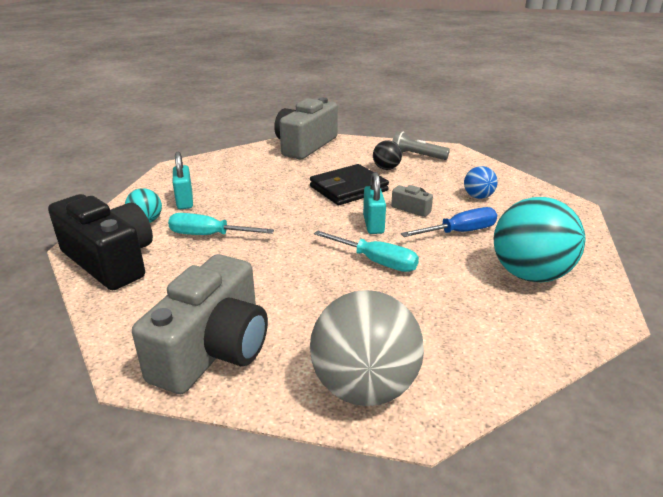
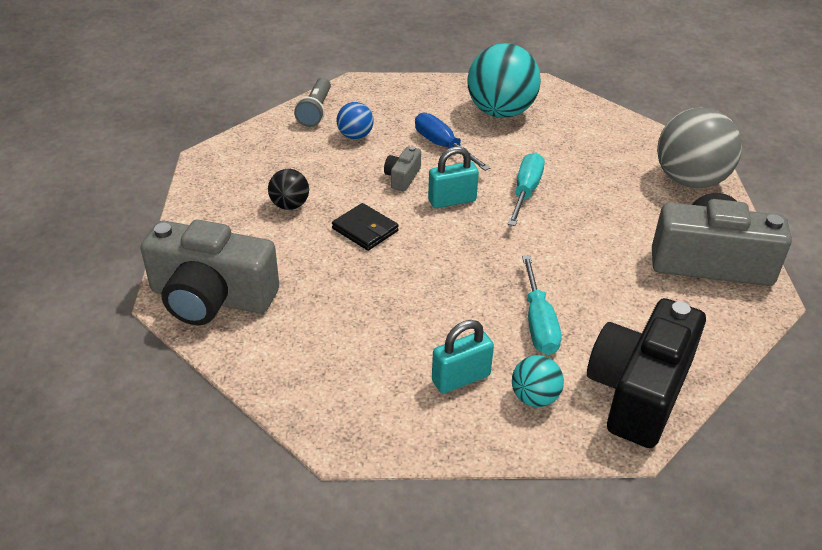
camera: 105 degrees left, 10 degrees up
(348, 188) = (365, 230): black wallet -> black wallet, size x0.63
(417, 156) = (239, 183): grey flashlight -> grey flashlight (315, 111)

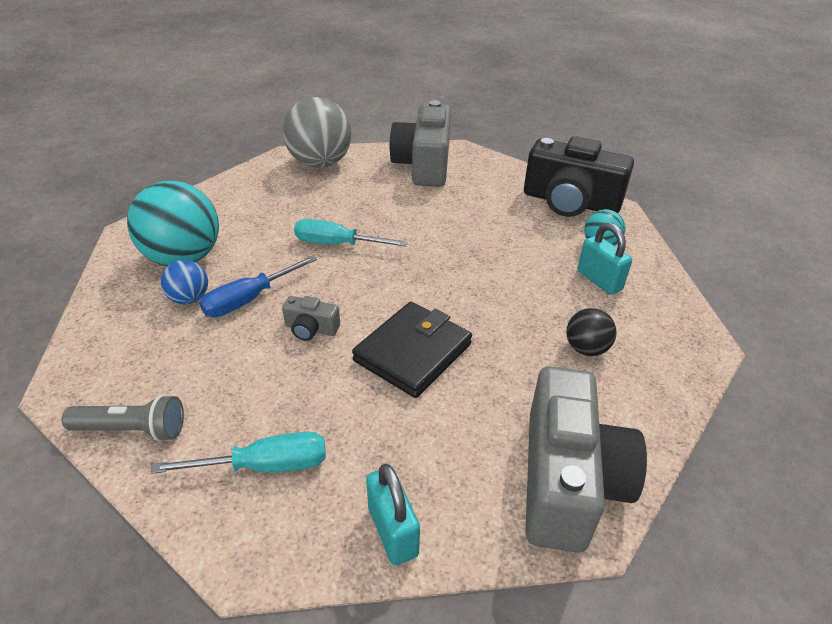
camera: 95 degrees left, 0 degrees up
(290, 205) = (372, 428): black ball -> black ball (586, 349)
(355, 136) = (212, 378): blue ball -> blue ball (189, 299)
(365, 230) = (413, 352): black wallet -> black wallet, size x1.59
(452, 200) = (354, 290): turquoise padlock -> turquoise padlock (392, 531)
(538, 322) = (518, 241): turquoise screwdriver -> turquoise screwdriver (265, 466)

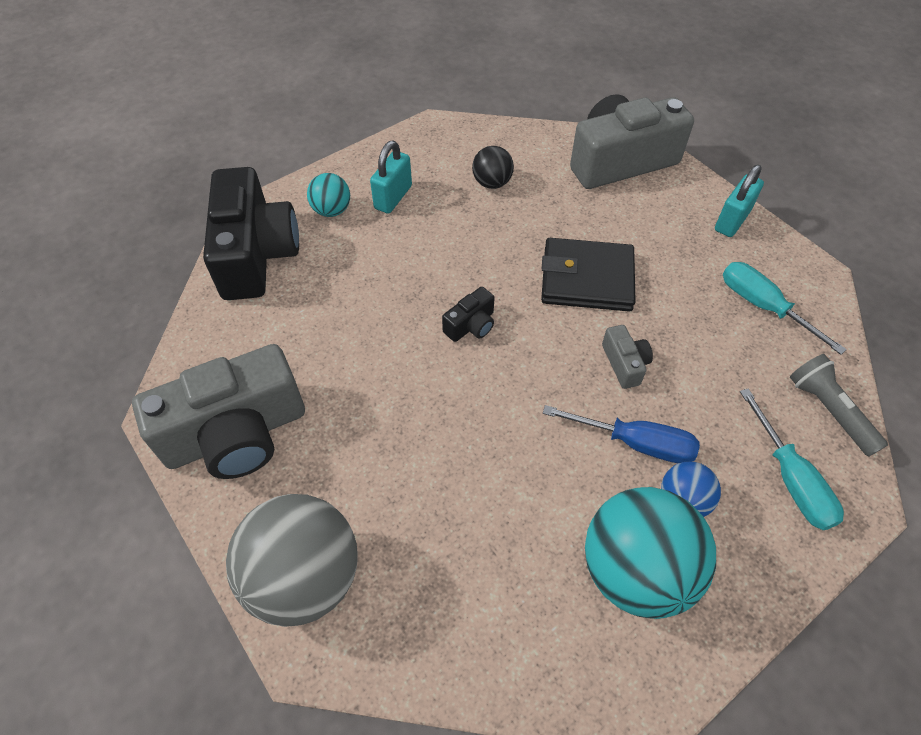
camera: 120 degrees left, 15 degrees up
(337, 244) = (487, 423): turquoise screwdriver -> turquoise screwdriver (790, 479)
(422, 268) = (471, 325): none -> black camera

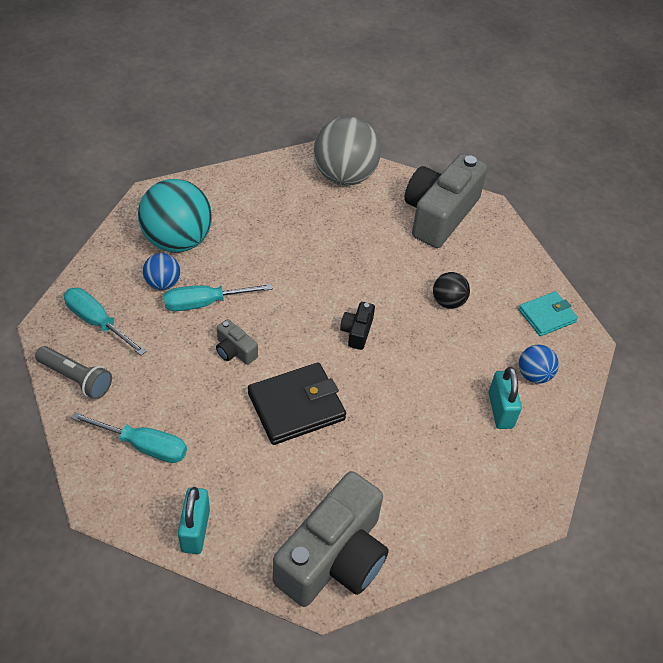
camera: 145 degrees right, 5 degrees down
(256, 254) = (547, 316): black camera -> turquoise wallet
(332, 210) = (534, 375): turquoise ball -> blue ball
(492, 183) = (433, 467): black ball -> black ball (448, 302)
(635, 443) = (205, 303): blue screwdriver -> turquoise screwdriver

